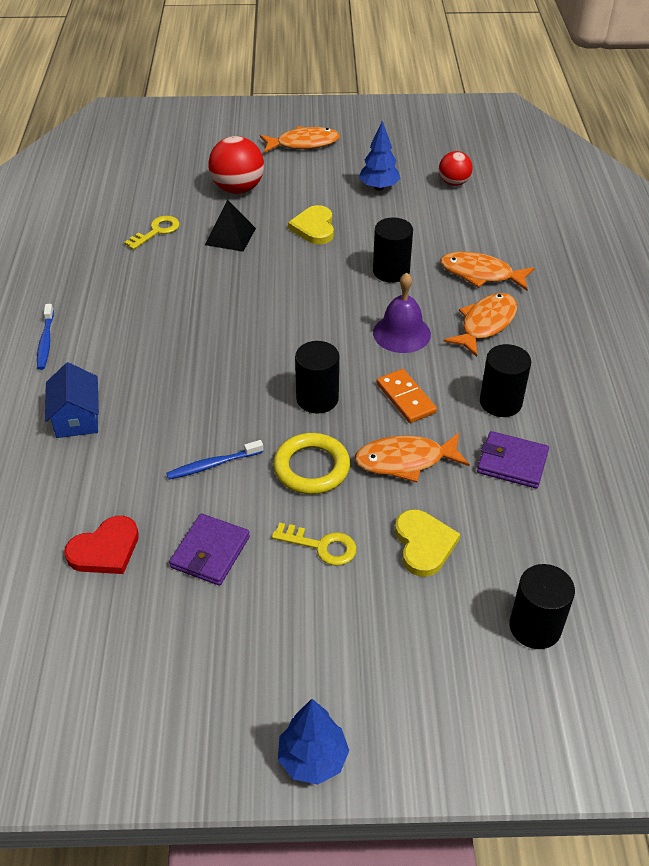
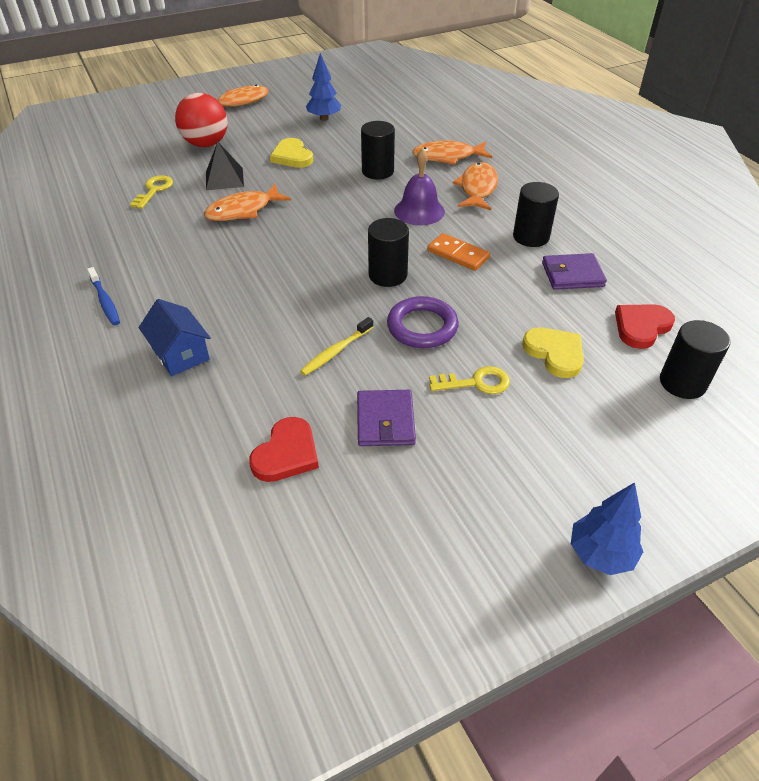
camera: 25 degrees left, 0 degrees up
(213, 465) = (336, 351): blue toothbrush -> yellow toothbrush
(311, 467) = (422, 327): yellow ring -> purple ring
(405, 461) = (493, 298): orange fish -> orange fish (243, 210)
(454, 183) = (380, 103): red ball -> none
(541, 549) = (641, 327): none -> red heart

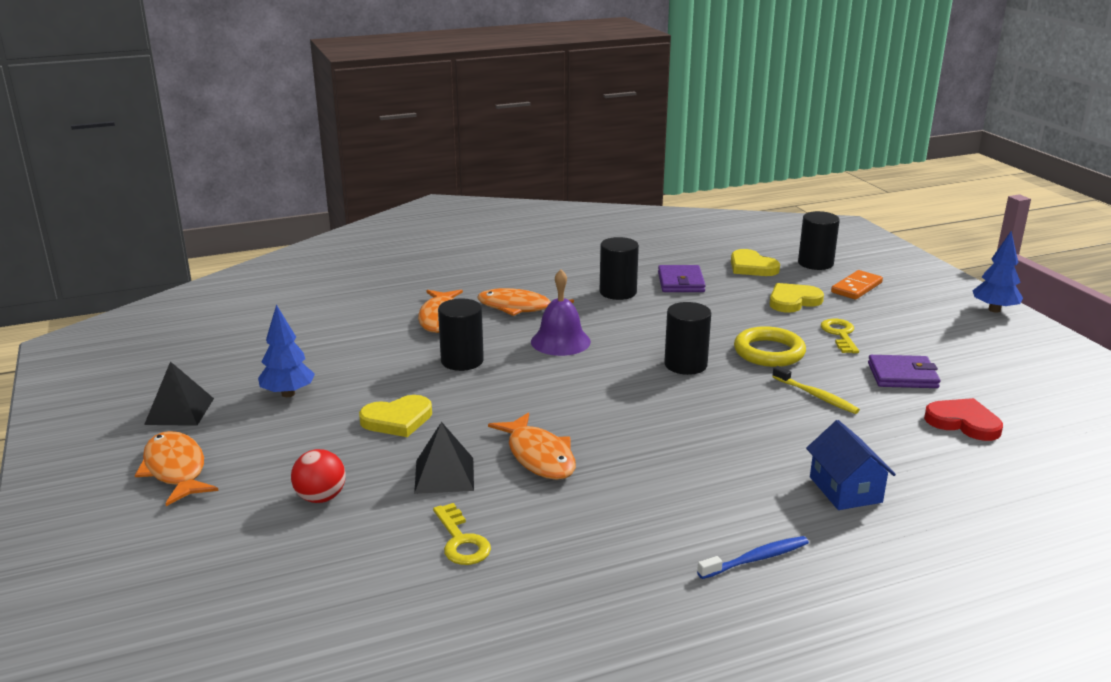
camera: 85 degrees left, 20 degrees down
(154, 190) = (461, 541): yellow key -> yellow key turned 135 degrees counterclockwise
(180, 354) = (845, 489): blue house -> blue house turned 75 degrees counterclockwise
(206, 144) = (321, 498): red ball -> red ball, size x0.61
(302, 92) = (180, 411): none -> black pyramid
(422, 327) = (769, 352): purple ring -> yellow ring
(458, 254) = (647, 327): orange domino -> orange domino (856, 287)
(641, 327) = (752, 267): red heart -> yellow heart

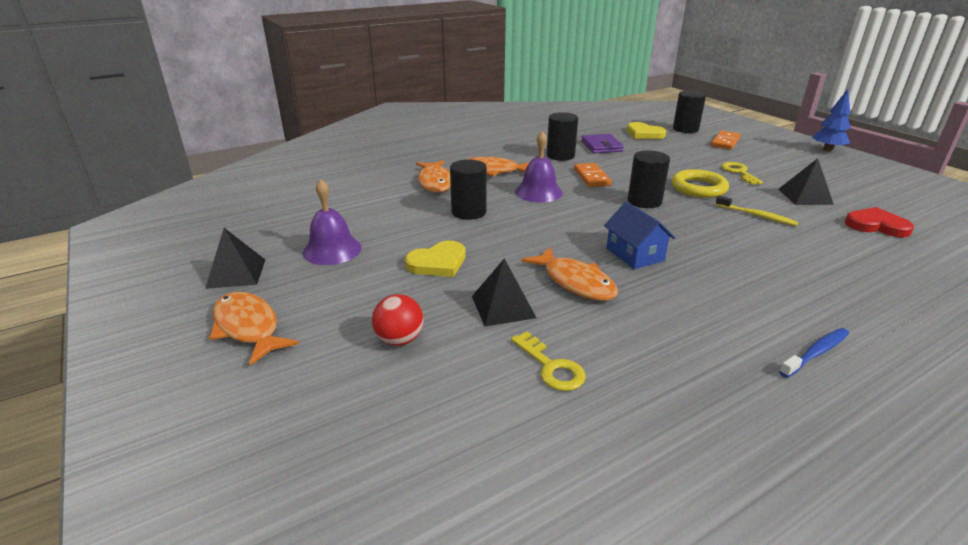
camera: 10 degrees left, 5 degrees up
(288, 394) = (332, 250): blue tree -> purple bell
(639, 326) = (591, 177): none -> orange domino
(793, 301) = (689, 153): yellow heart -> none
(845, 489) = (837, 285): blue house -> blue house (635, 254)
(902, 375) = (805, 196): purple wallet -> black pyramid

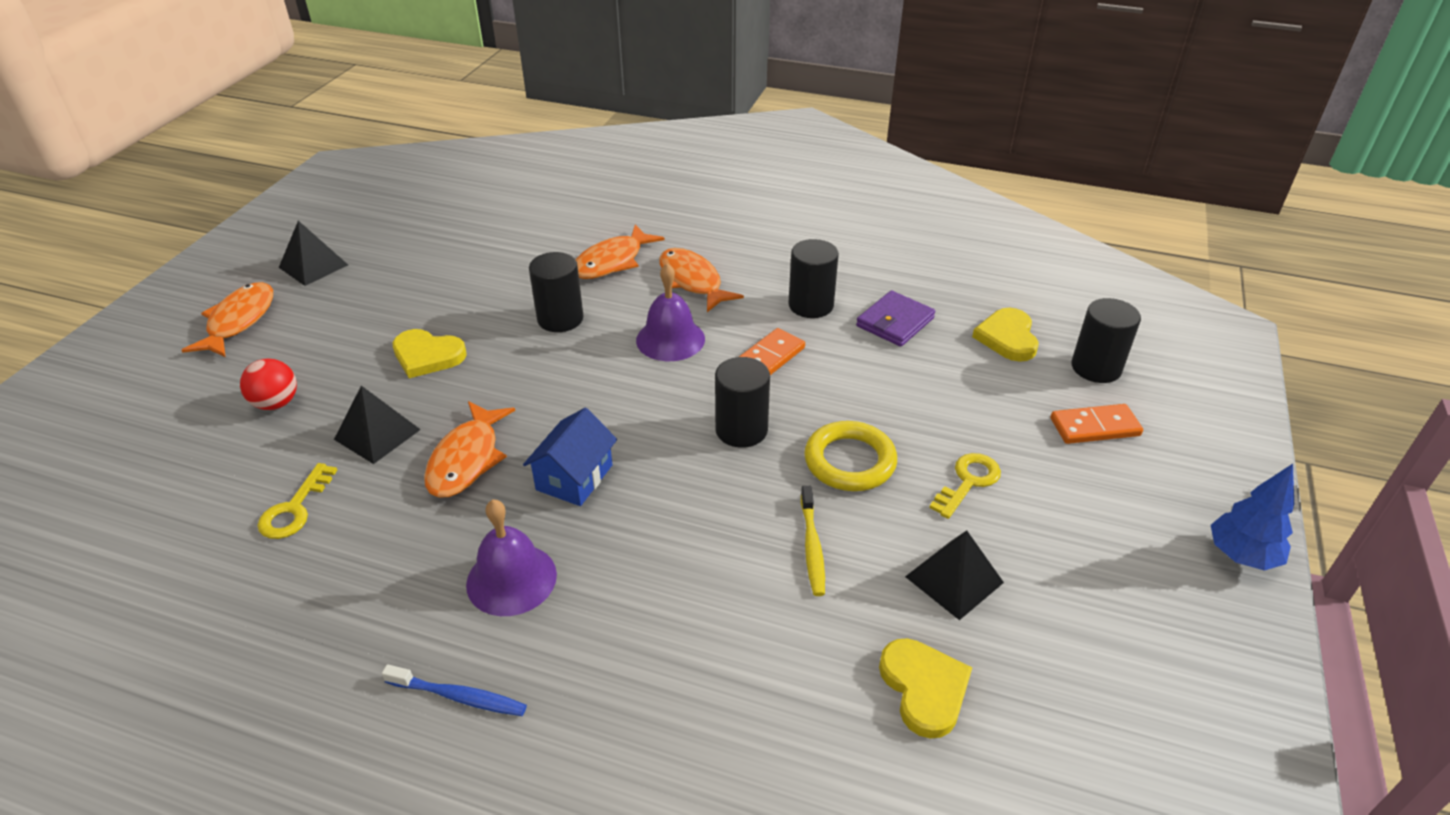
camera: 50 degrees right, 10 degrees up
(332, 250) = (397, 286): purple bell -> purple bell (511, 579)
(876, 225) = (924, 688): red heart -> yellow heart

